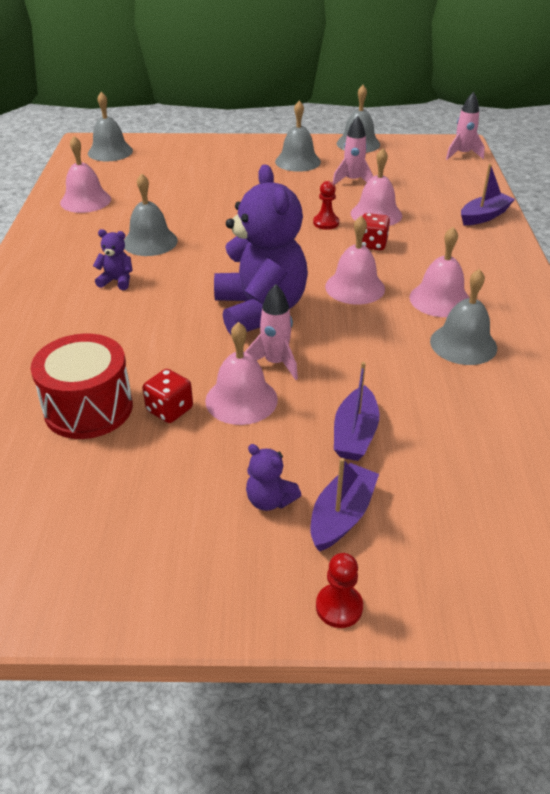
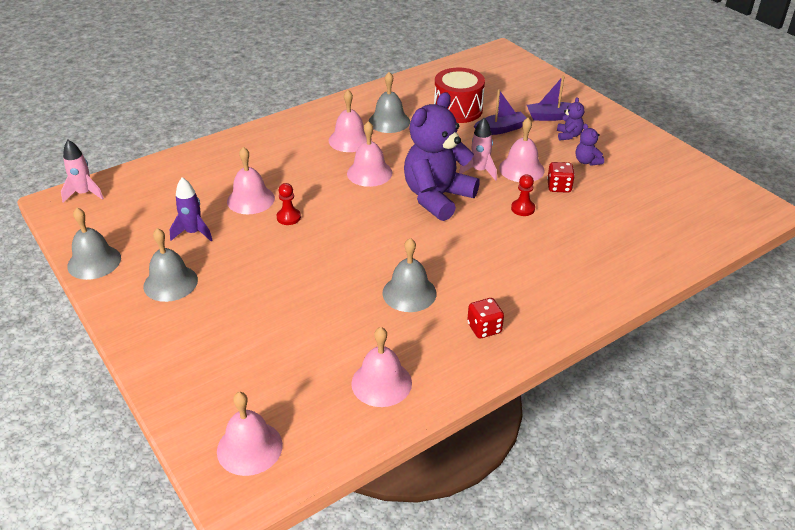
camera: 125 degrees left, 0 degrees up
(88, 408) = (595, 213): red drum -> red drum (458, 110)
(110, 152) = (249, 448): grey bell -> pink bell
(117, 281) = (478, 277): purple teddy bear -> purple teddy bear (587, 161)
(339, 607) = (591, 104): red pawn -> red pawn (523, 208)
(352, 181) = (193, 233): pink rocket -> purple rocket
(372, 244) = (303, 185): red dice -> red dice (484, 328)
(484, 216) = (211, 153): purple boat -> none

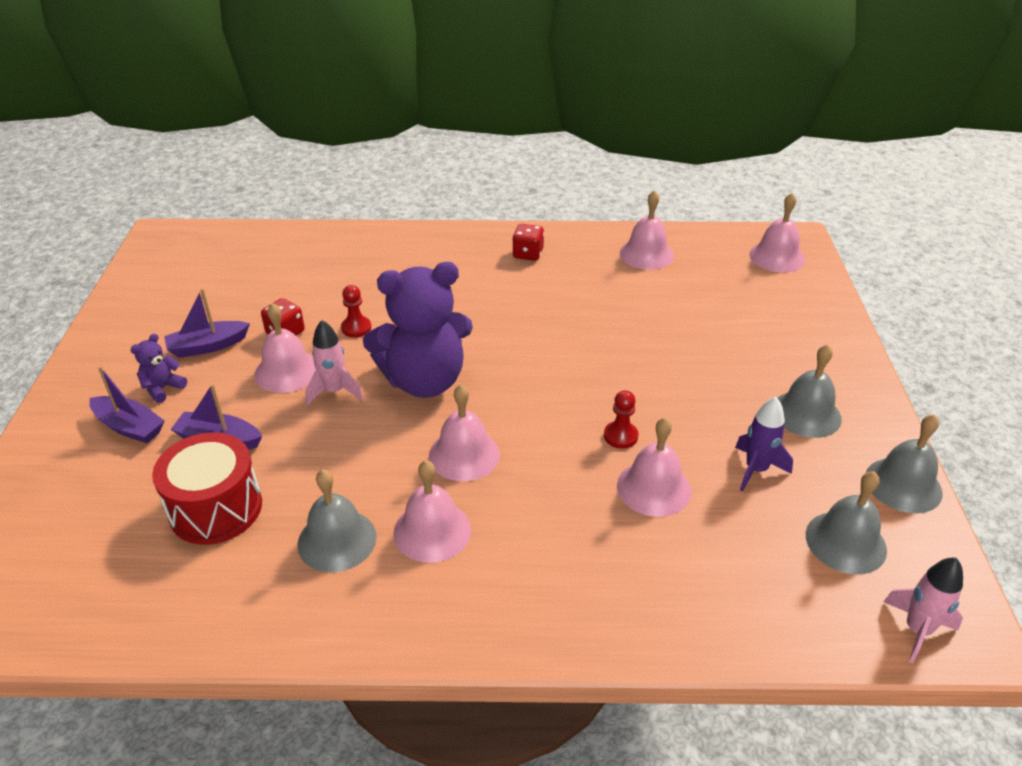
camera: 145 degrees left, 0 degrees up
(409, 293) = (561, 302): grey bell -> grey bell (845, 542)
(587, 161) = (208, 346): purple teddy bear -> purple boat

